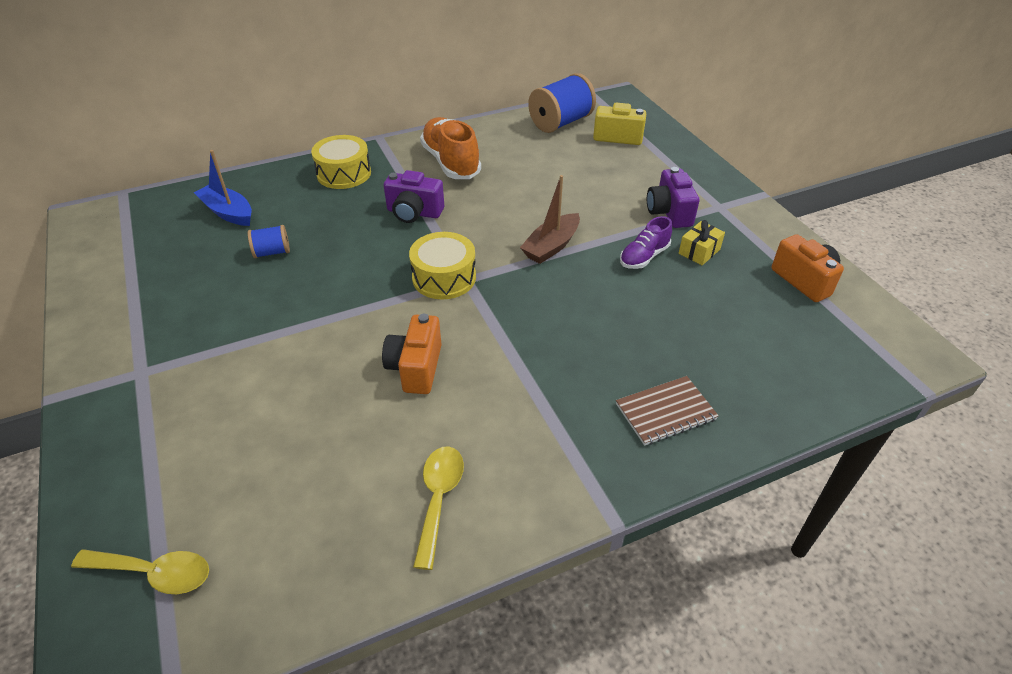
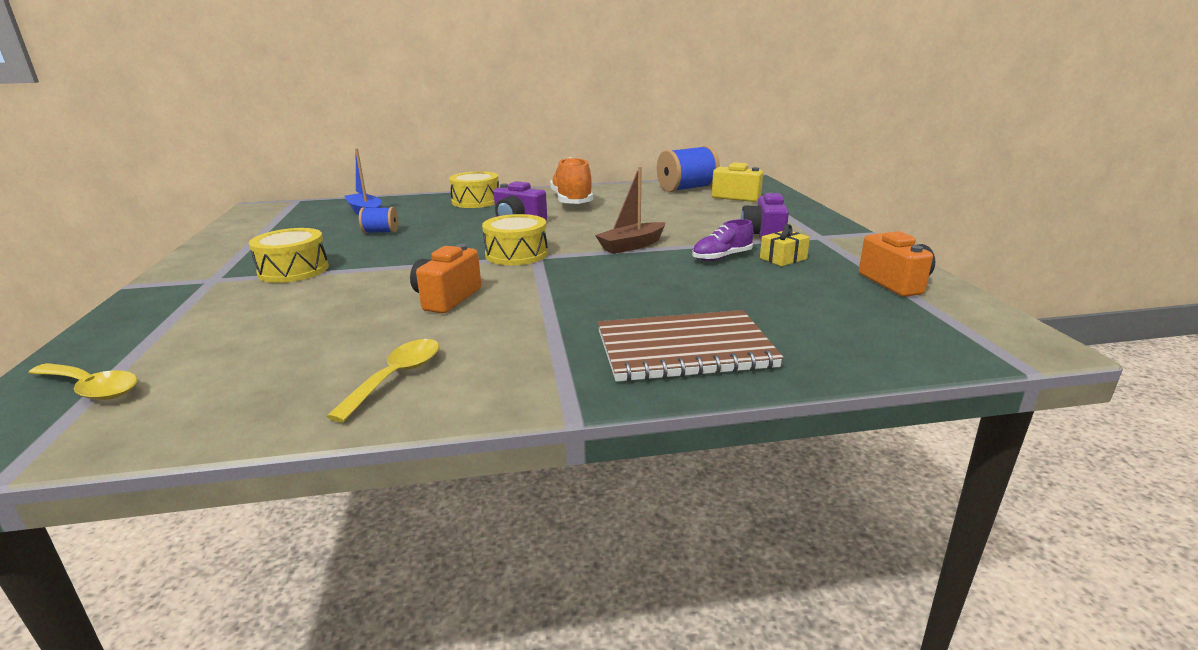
camera: 15 degrees right, 20 degrees down
(221, 341) = (293, 270): none -> yellow drum
(665, 412) = (684, 349): brown notebook -> brown notebook, size x1.65

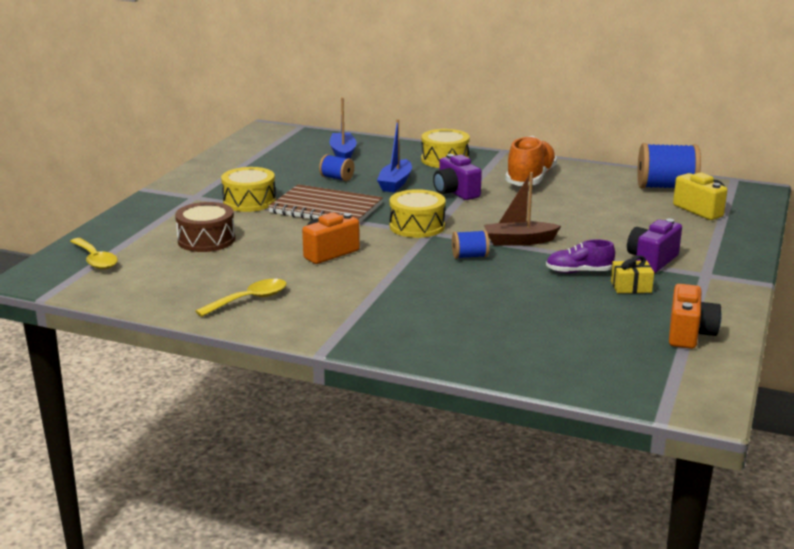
camera: 30 degrees right, 0 degrees up
(267, 321) = (206, 240): none -> brown drum
(449, 225) = (395, 183): none -> blue boat
(605, 268) = (469, 256): none -> blue spool
(684, 349) = (440, 334): brown notebook -> brown notebook (326, 209)

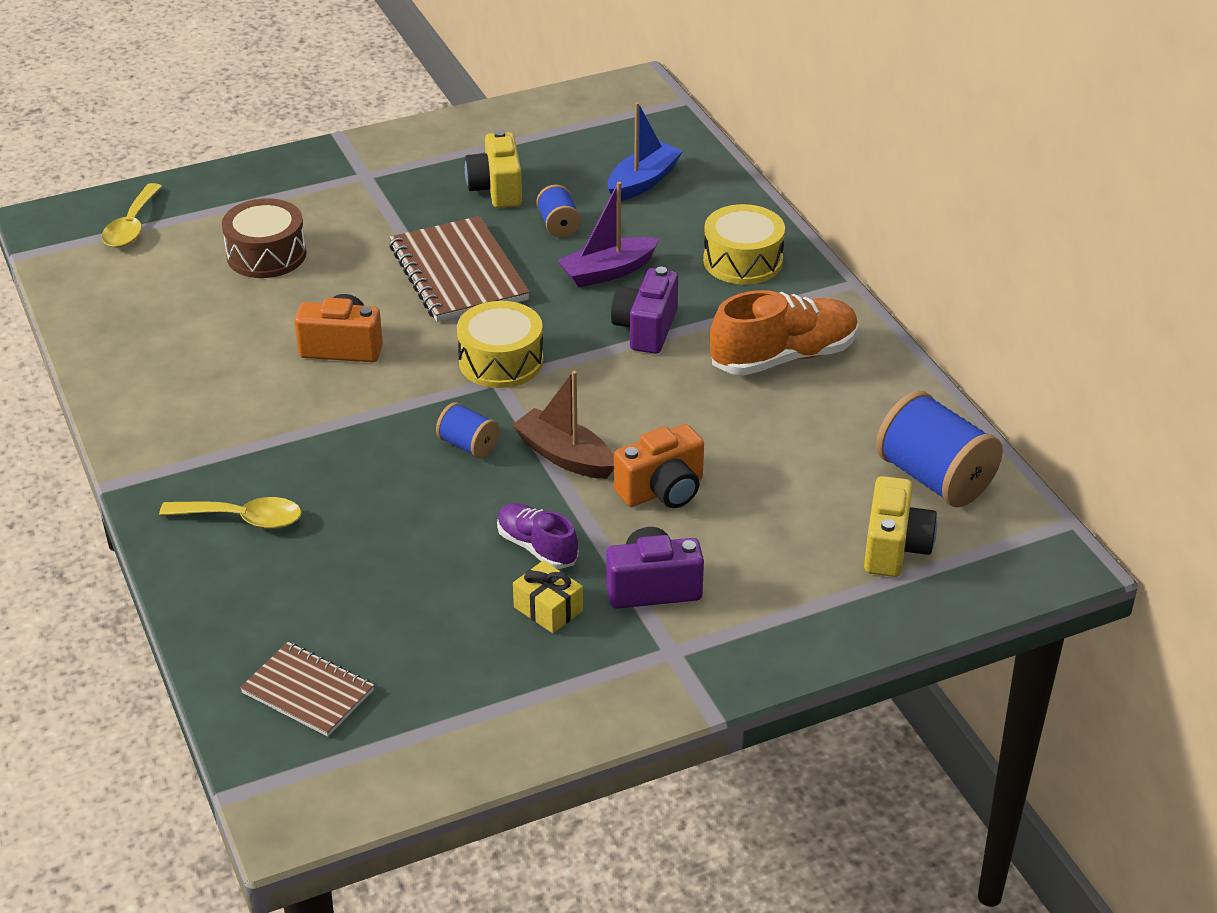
camera: 45 degrees right, 15 degrees up
(249, 201) = (403, 214): yellow drum -> none
(249, 300) = (164, 371): yellow spoon -> yellow spoon (243, 519)
(278, 178) = (496, 189): none -> yellow camera
(395, 183) = (608, 272): blue boat -> purple boat
(605, 365) = (308, 692): none -> brown notebook
(689, 334) = (470, 719): orange camera -> orange camera (662, 490)

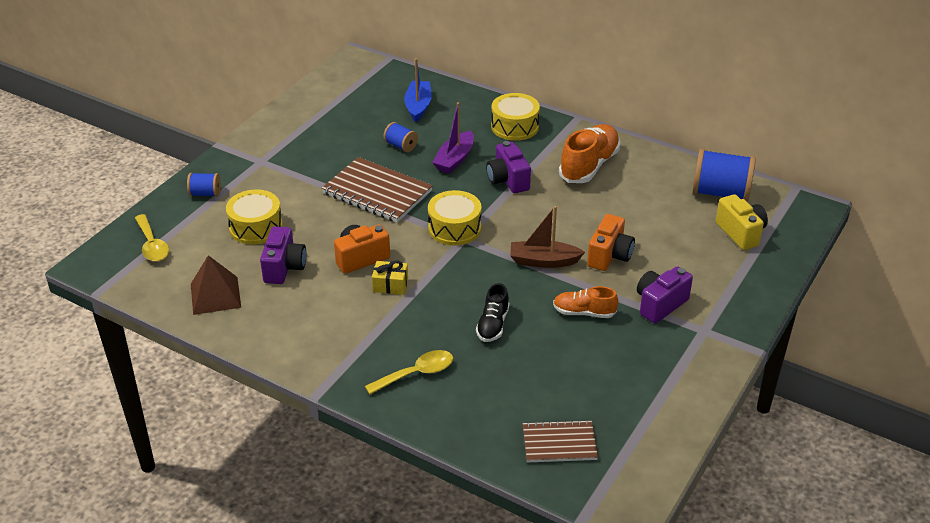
camera: 35 degrees left, 0 degrees up
(131, 316) = (215, 295): none -> brown pyramid
(242, 318) = (284, 268): none -> purple camera
(266, 255) = (256, 227): brown drum -> yellow drum
(402, 505) = (493, 325): none -> black shoe
(468, 445) = (489, 278): blue spool -> blue spool (205, 194)
(496, 189) = (345, 140): yellow camera -> none
(537, 547) = (584, 312): purple shoe -> orange shoe
(548, 609) = (625, 339): yellow gift -> yellow gift (390, 285)

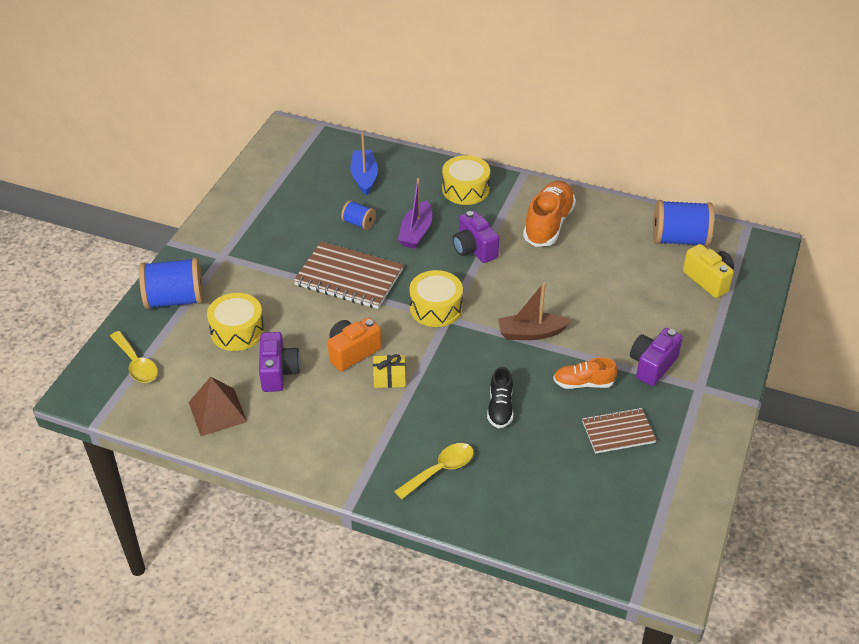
camera: 10 degrees left, 5 degrees up
(205, 194) = (175, 300): blue spool -> blue spool, size x1.92
(559, 443) = (595, 524): brown notebook -> brown notebook (618, 432)
(609, 256) = (592, 319): orange camera -> none

